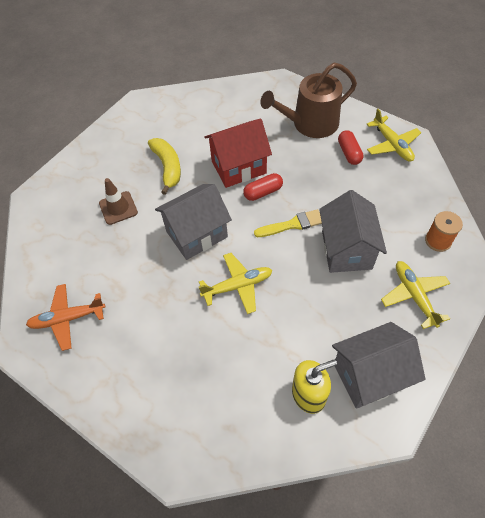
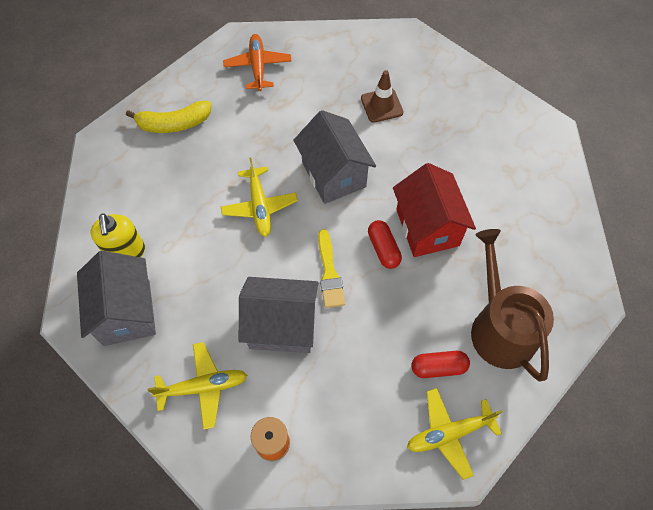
camera: 95 degrees right, 5 degrees up
(168, 167) = (435, 153): yellow banana -> yellow banana (174, 124)

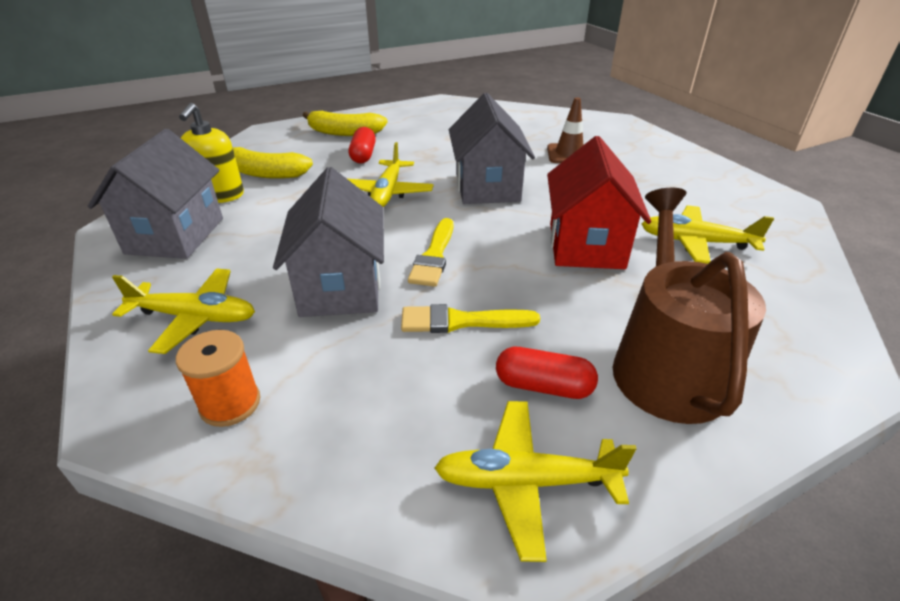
camera: 20 degrees right, 25 degrees down
(142, 210) = (264, 173): none -> yellow banana
(258, 66) = (451, 116): orange plane -> none
(282, 326) = (340, 287): grey house -> grey house turned 60 degrees clockwise
(373, 331) = (461, 321): none -> yellow brush
(383, 249) = (517, 251): red capsule -> red capsule (363, 155)
(498, 200) = (696, 242): none -> yellow plane

